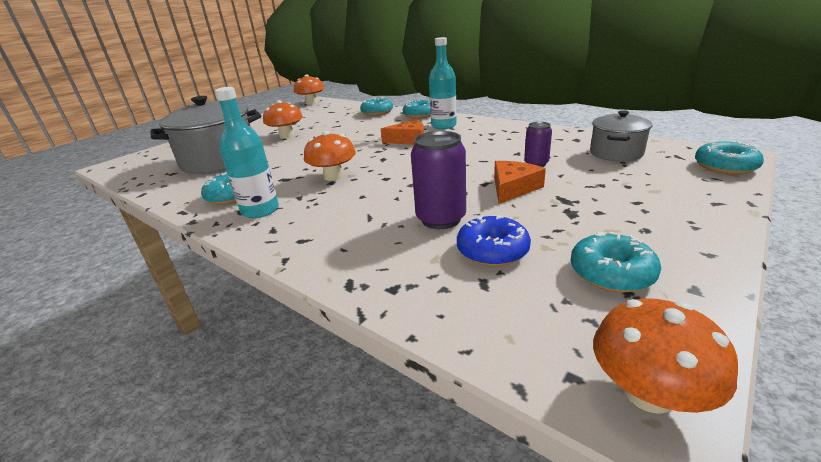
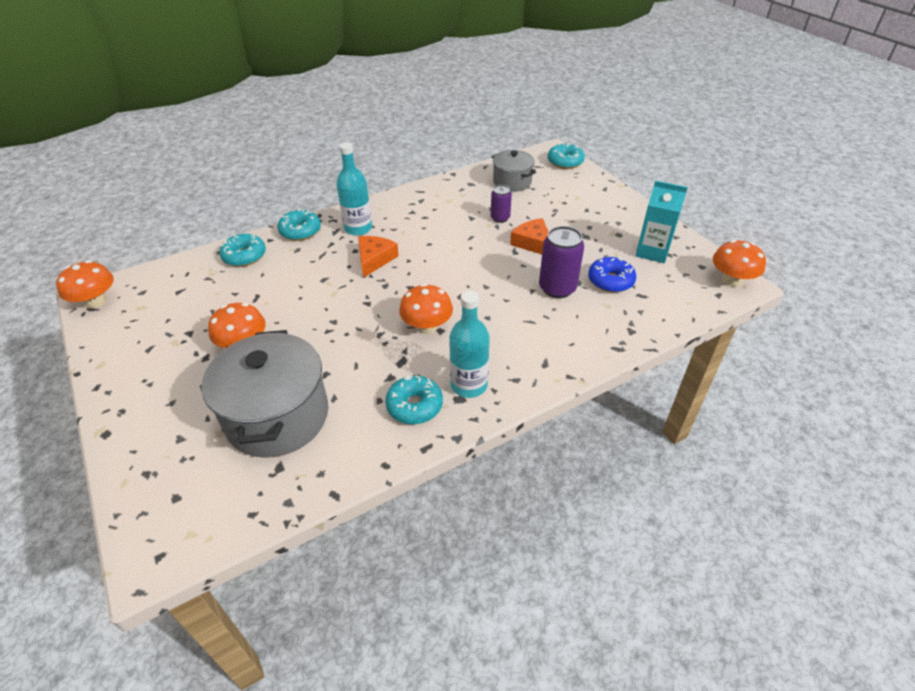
camera: 70 degrees left, 15 degrees up
(611, 273) = (652, 252): turquoise donut -> turquoise carton

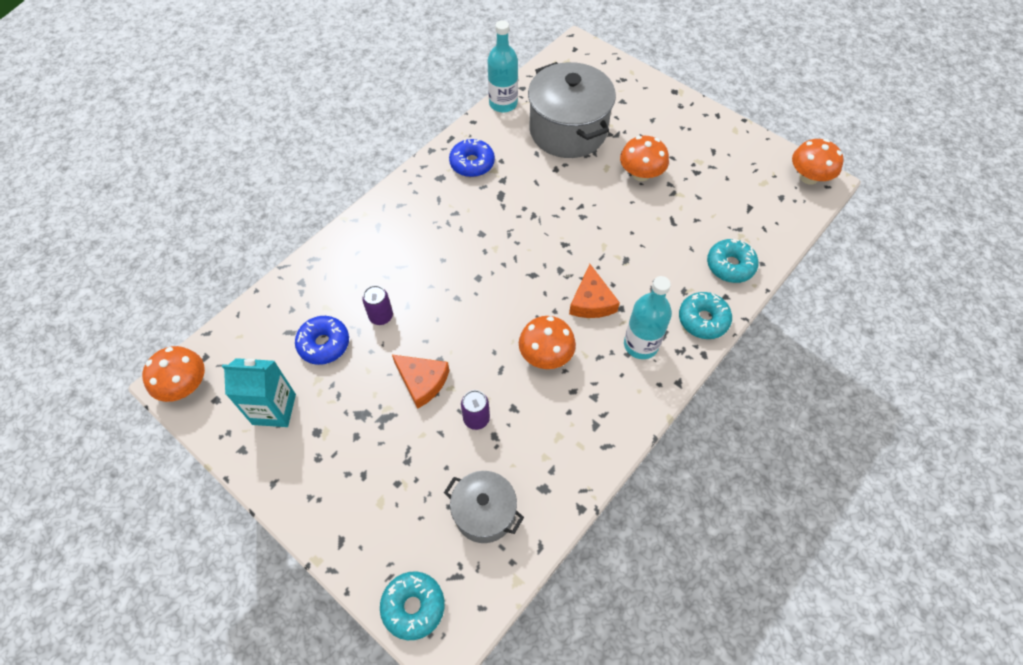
camera: 160 degrees right, 15 degrees up
(414, 406) = (472, 163): turquoise donut -> blue donut
(427, 326) = (495, 234): orange mushroom -> orange mushroom (546, 355)
(469, 385) = (436, 190): turquoise bottle -> turquoise bottle (503, 103)
(557, 288) = (381, 316): purple can -> purple can, size x0.59

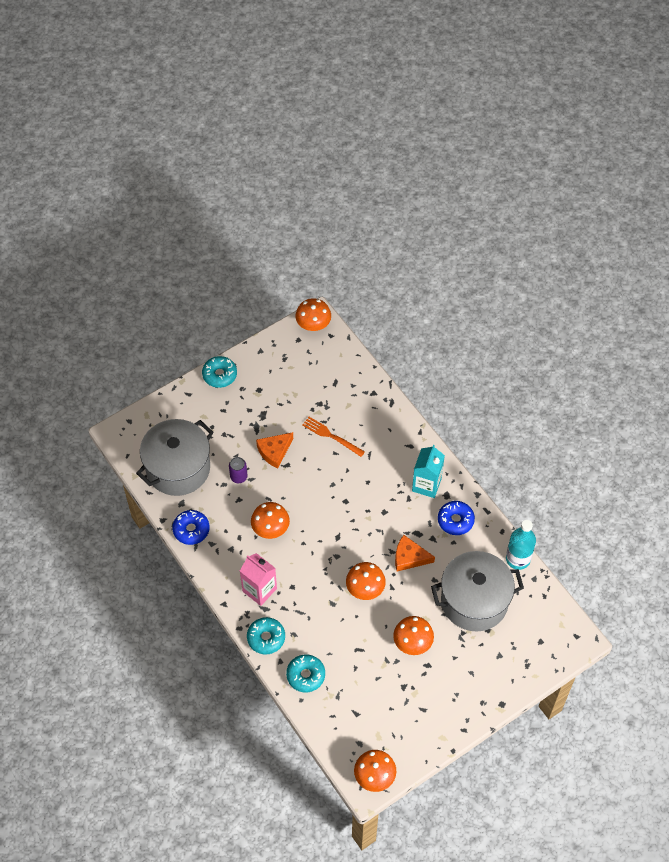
camera: 105 degrees right, 0 degrees up
(274, 409) = (281, 369): turquoise carton -> turquoise carton (426, 484)
(324, 344) = (320, 400): blue donut -> blue donut (191, 530)
(381, 316) = (331, 436): purple can -> orange fork
(413, 606) = (140, 423): turquoise donut -> turquoise donut (219, 375)
(484, 513) = (178, 468): grey pot -> grey pot, size x1.76
(591, 301) = (303, 569): orange cheese -> orange cheese (409, 557)
(592, 231) = (365, 588): none -> orange mushroom
(641, 344) = (259, 590): turquoise bottle -> pink carton

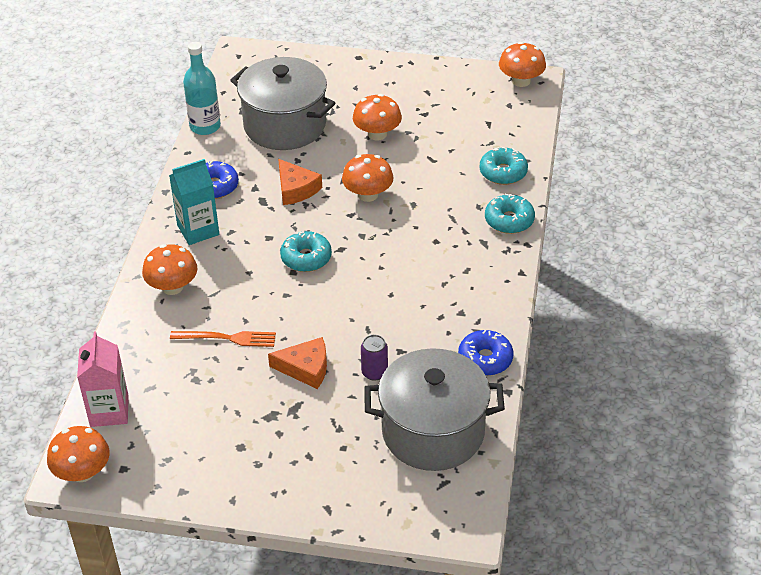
camera: 135 degrees left, 15 degrees down
(219, 375) = (264, 501): turquoise donut -> turquoise donut (306, 258)
(259, 590) = (471, 260): pink carton -> pink carton (109, 411)
(270, 528) = (398, 302): orange mushroom -> orange mushroom (172, 287)
(331, 436) = (227, 338): orange fork -> orange fork turned 75 degrees counterclockwise

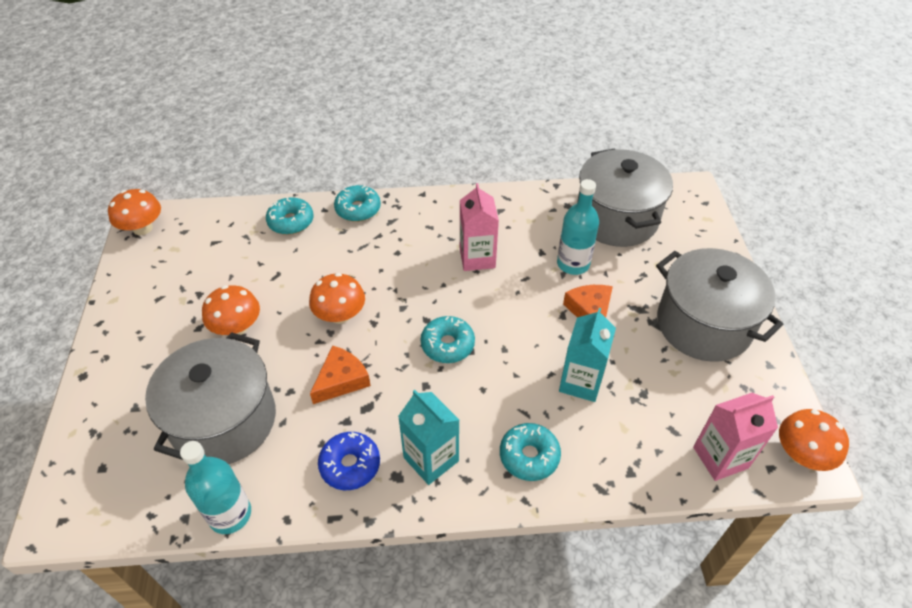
camera: 105 degrees left, 5 degrees up
(172, 287) = (529, 456): orange mushroom -> turquoise donut
(227, 338) = (580, 382): orange fork -> turquoise carton
(252, 455) = (703, 325): none -> grey pot
(374, 372) = (573, 264): purple can -> turquoise bottle
(409, 298) = (477, 258): none -> pink carton
(485, 359) = (528, 201): blue donut -> none

